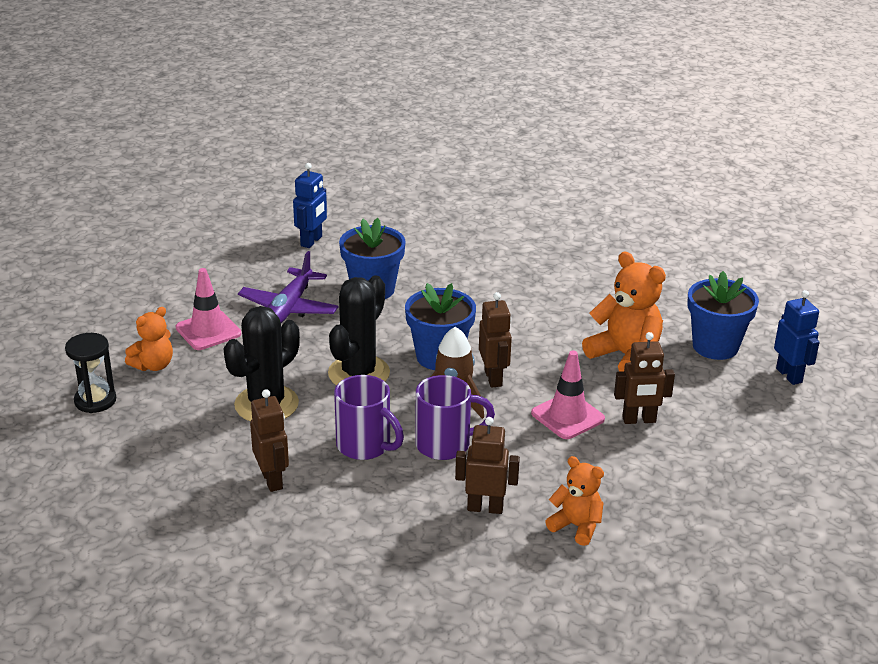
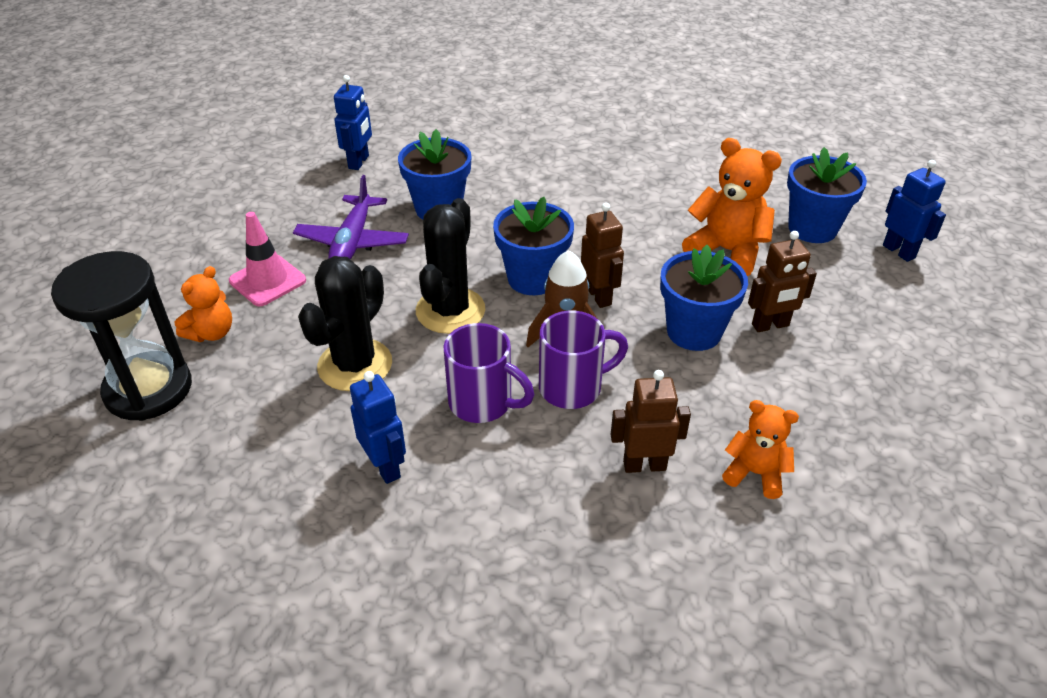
camera: 10 degrees left, 10 degrees up
(95, 400) = (148, 389): black hourglass -> black hourglass, size x1.73
(272, 480) = (385, 466): brown robot -> blue robot
(567, 416) = (694, 331): pink traffic cone -> blue flower pot

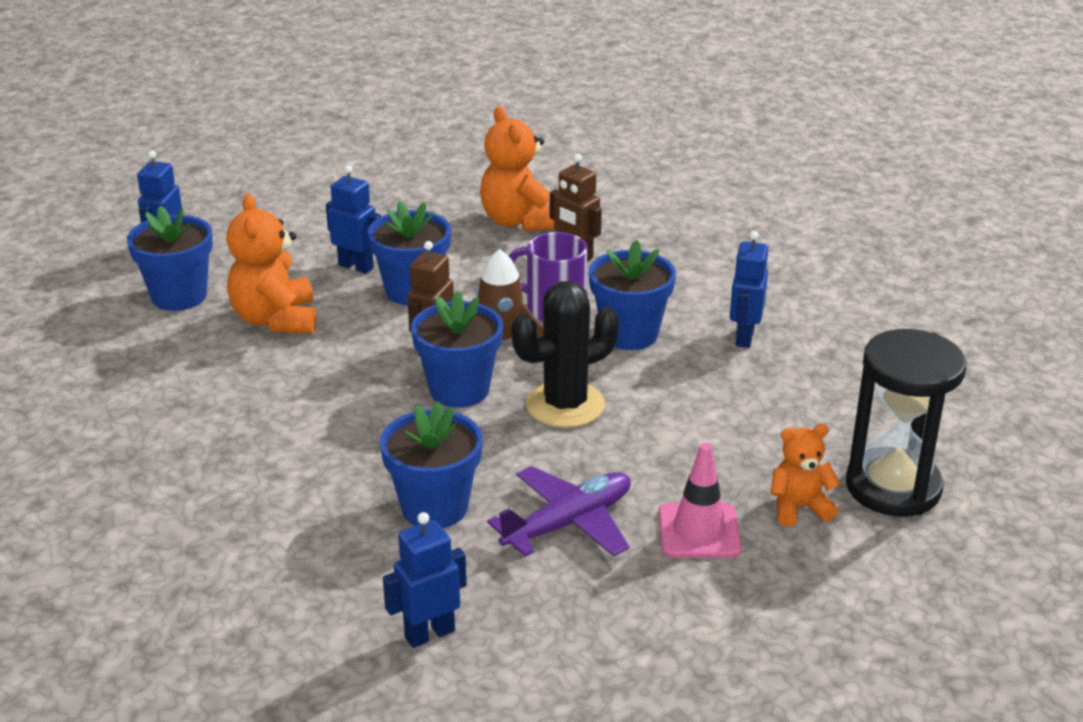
camera: 135 degrees left, 10 degrees down
(355, 365) = (695, 409): black cactus -> none
(482, 403) = (629, 334): purple mug -> blue flower pot
(755, 473) = (519, 221): orange teddy bear -> orange teddy bear, size x1.64
(770, 325) = (356, 266): brown robot -> blue robot

